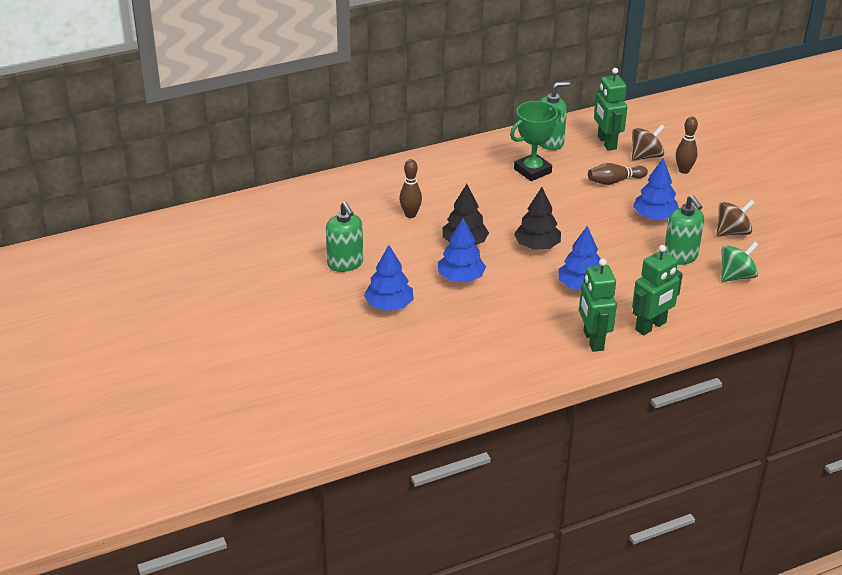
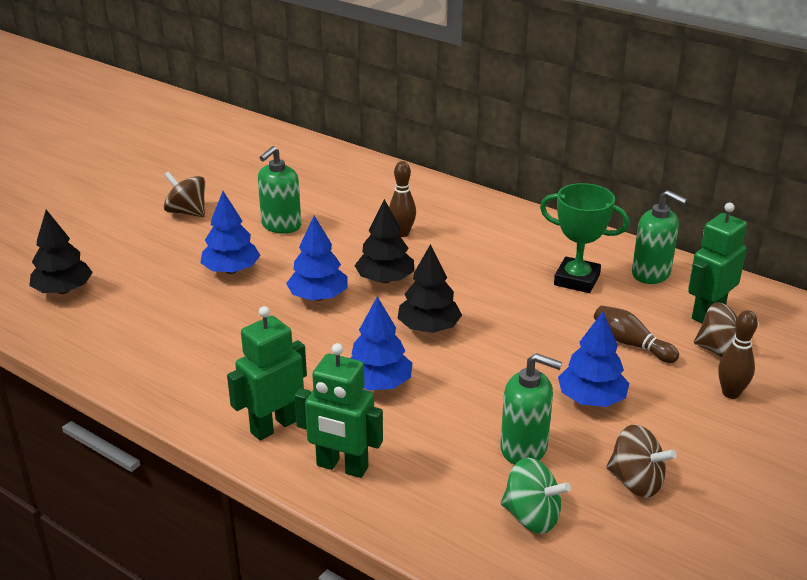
camera: 60 degrees right, 5 degrees down
(277, 302) = (187, 212): none -> brown spinning top
(342, 395) = (63, 290): none -> black tree
(680, 256) = (524, 448): green soap dispenser -> green soap dispenser turned 105 degrees counterclockwise

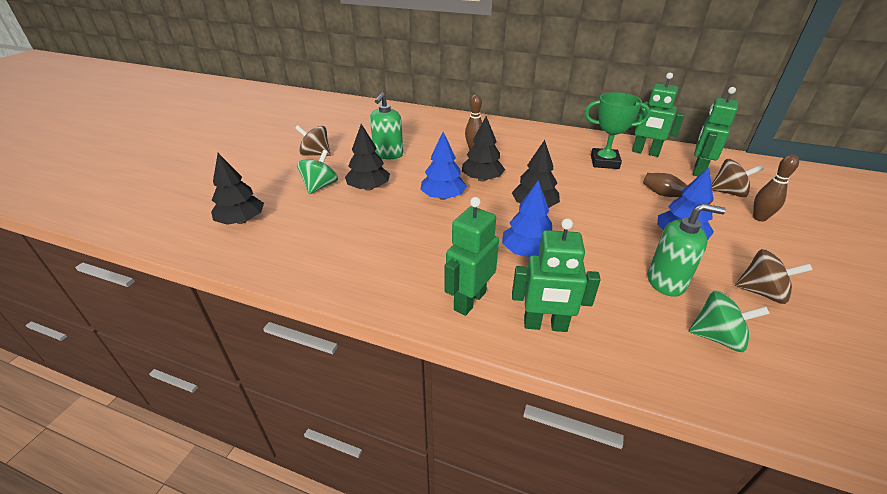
camera: 15 degrees left, 5 degrees up
(172, 259) = (320, 186): none -> green spinning top
(231, 270) = (368, 188): blue tree -> black tree
(651, 274) = (645, 152): green soap dispenser -> green robot

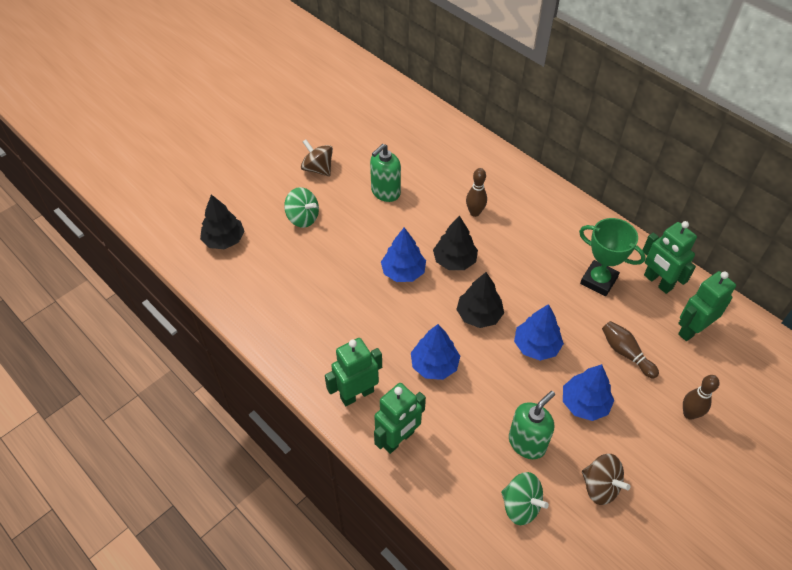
camera: 25 degrees right, 15 degrees up
(320, 186) = (303, 218): green spinning top -> green spinning top turned 75 degrees clockwise
(368, 188) = (344, 235): black tree -> none
(545, 325) = (398, 439): green robot -> green robot turned 75 degrees counterclockwise
(600, 212) = (536, 346): none -> blue tree
(666, 282) = (527, 443): green soap dispenser -> green soap dispenser turned 75 degrees counterclockwise
(728, 192) = (692, 371): brown spinning top -> none

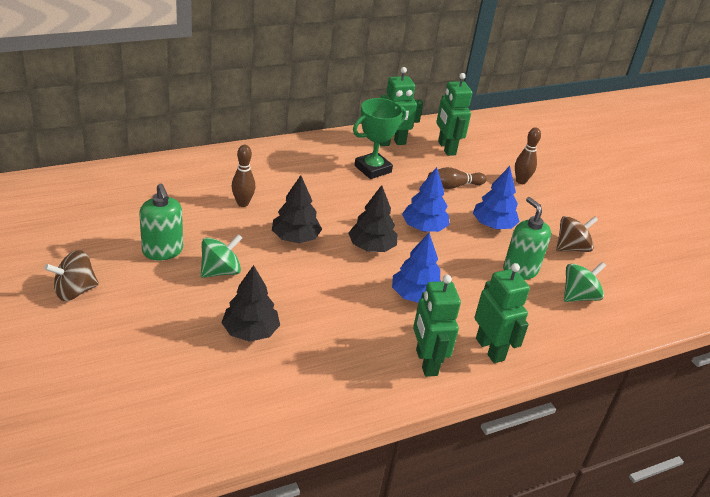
camera: 75 degrees left, 15 degrees down
(224, 240) = (123, 416): black tree -> black tree (250, 331)
(303, 218) = (146, 329): green spinning top -> green spinning top (220, 271)
(403, 272) = (286, 276): blue tree -> none

